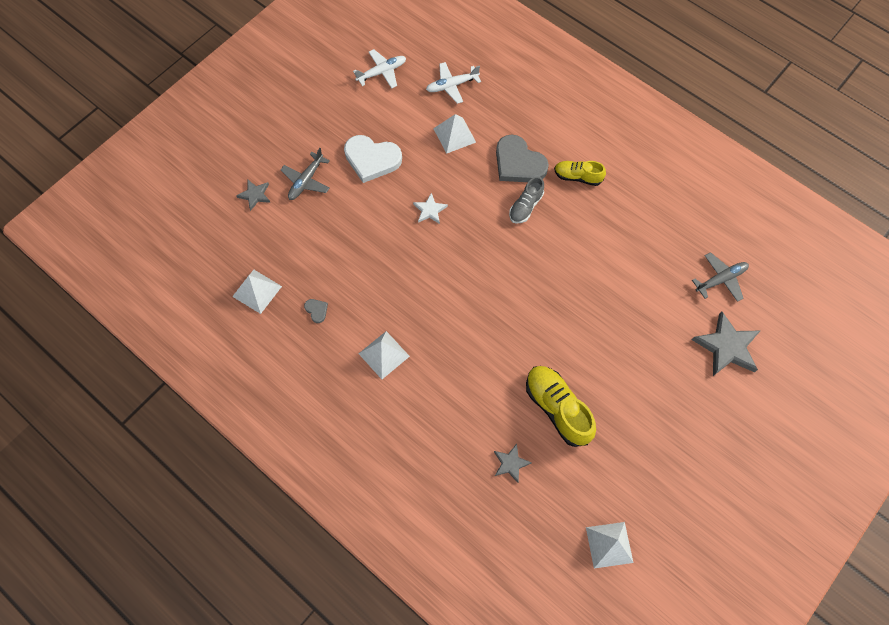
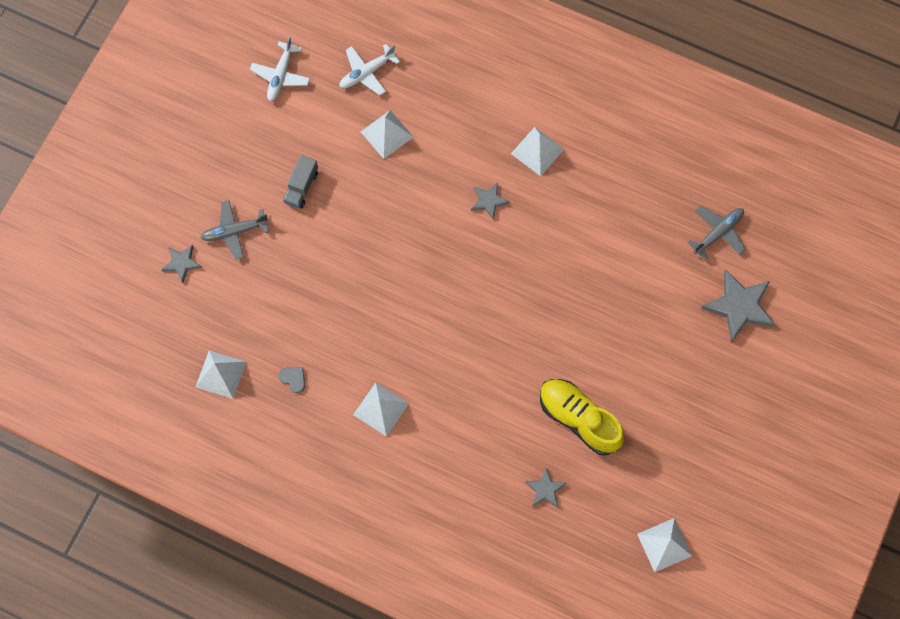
camera: 15 degrees left, 5 degrees up
(306, 181) = (234, 231): grey plane -> grey plane turned 60 degrees clockwise
(372, 159) = (301, 187): white heart -> grey truck
(382, 72) = (281, 75): white plane -> white plane turned 150 degrees clockwise
(430, 210) = (384, 232): white star -> none
(518, 163) = (468, 151): grey heart -> none
(525, 206) = (489, 201): grey shoe -> grey star
(577, 177) = (537, 151): yellow shoe -> white pyramid

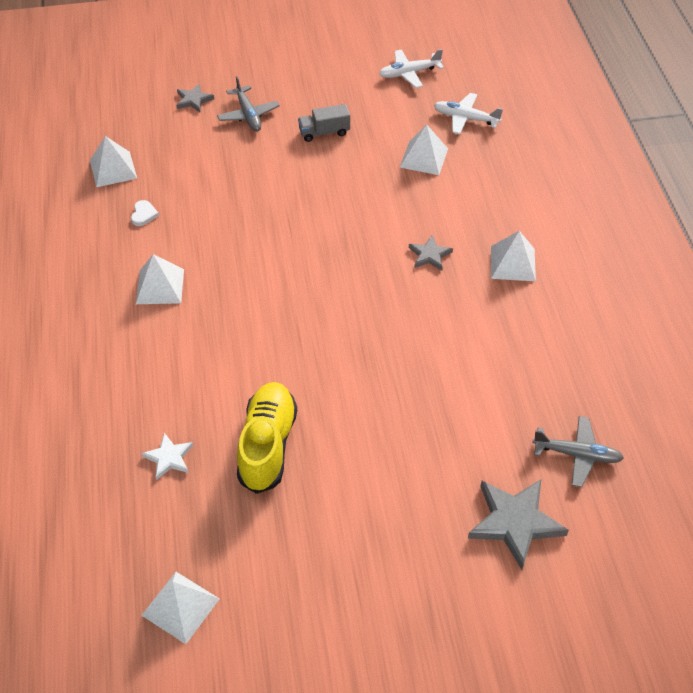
camera: 55 degrees right, 20 degrees down
(234, 231) = (248, 115): grey plane -> grey plane turned 150 degrees counterclockwise
(293, 379) = (143, 214): grey heart -> white heart
(545, 489) = (169, 458): grey star -> white star

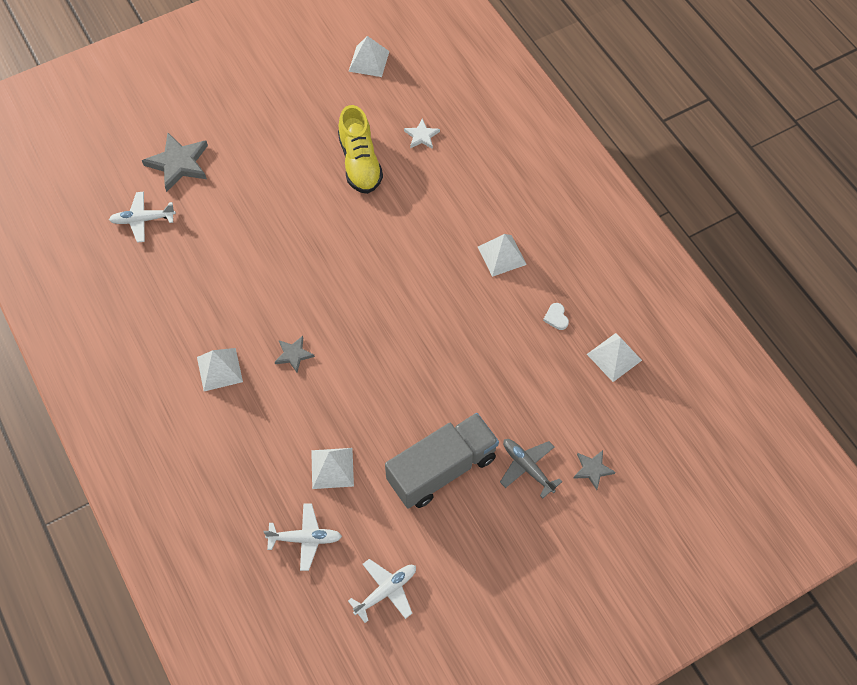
camera: 160 degrees right, 10 degrees up
(324, 132) = (442, 469): grey truck -> grey truck, size x2.11
(577, 454) = (143, 220): grey plane -> white plane

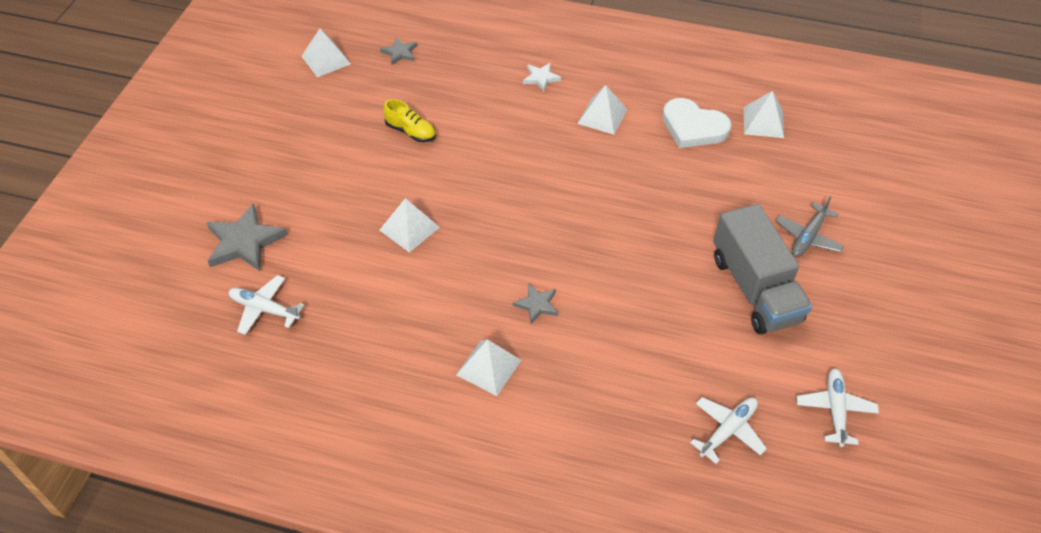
camera: 45 degrees left, 10 degrees down
(143, 220) = (264, 309): white plane -> white plane turned 75 degrees clockwise
(332, 468) = (677, 359): white pyramid -> white pyramid (409, 228)
(360, 163) = (411, 132): yellow shoe -> yellow shoe, size x0.61
(421, 136) = (437, 81): white star -> white star (541, 78)
(442, 469) = (755, 289): grey truck -> grey truck turned 150 degrees clockwise
(527, 468) = (808, 237): grey plane -> grey plane turned 60 degrees counterclockwise
(556, 317) = (693, 127): white heart -> white heart, size x2.36
(592, 469) = (848, 202): grey star -> grey star (399, 53)

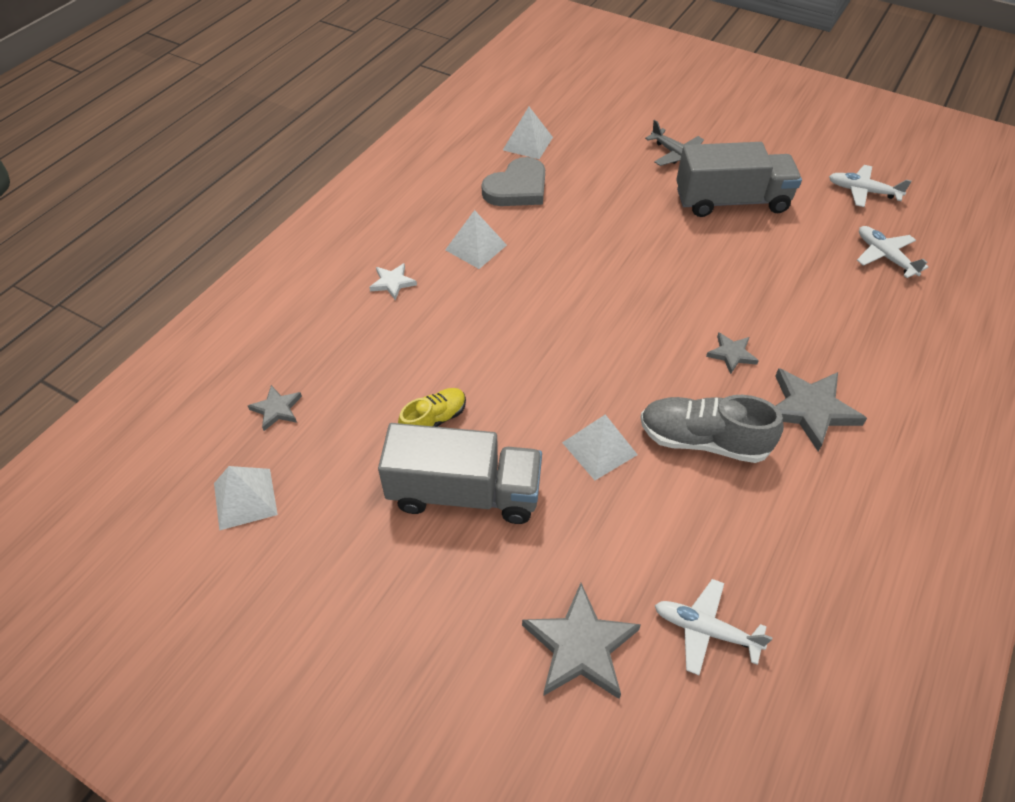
camera: 75 degrees left, 0 degrees up
(264, 309) = (705, 630): white plane -> white plane turned 75 degrees clockwise
(352, 161) = (464, 493): none -> grey truck
(433, 292) = (703, 440): none -> grey shoe
(488, 367) = (810, 409): white pyramid -> grey star
(693, 127) = (517, 188): white heart -> grey heart

